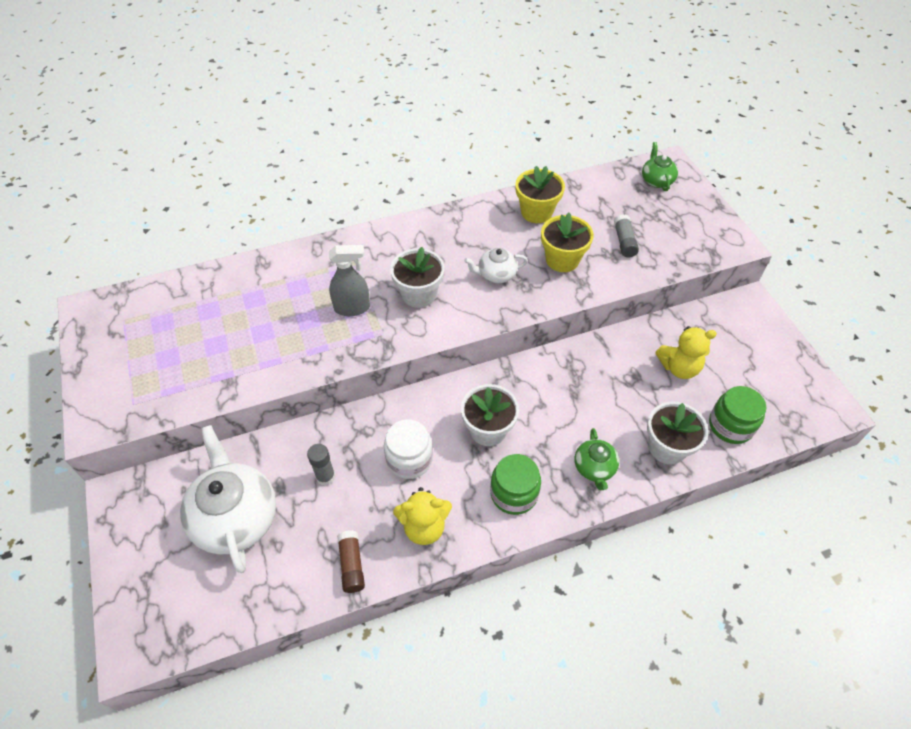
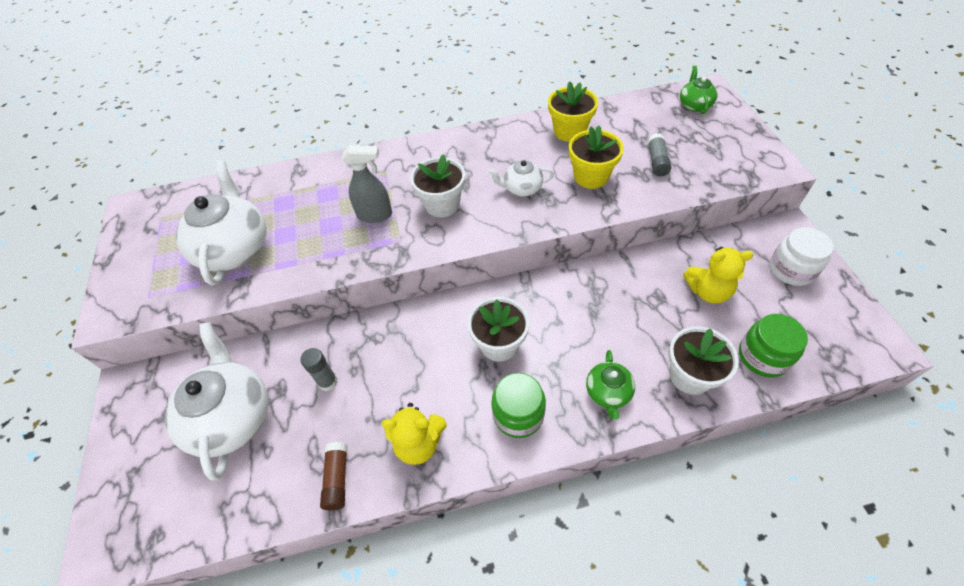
camera: 10 degrees right, 0 degrees up
(213, 350) = (235, 249): none -> white teapot
(409, 459) = (414, 369): white jar -> white jar (791, 269)

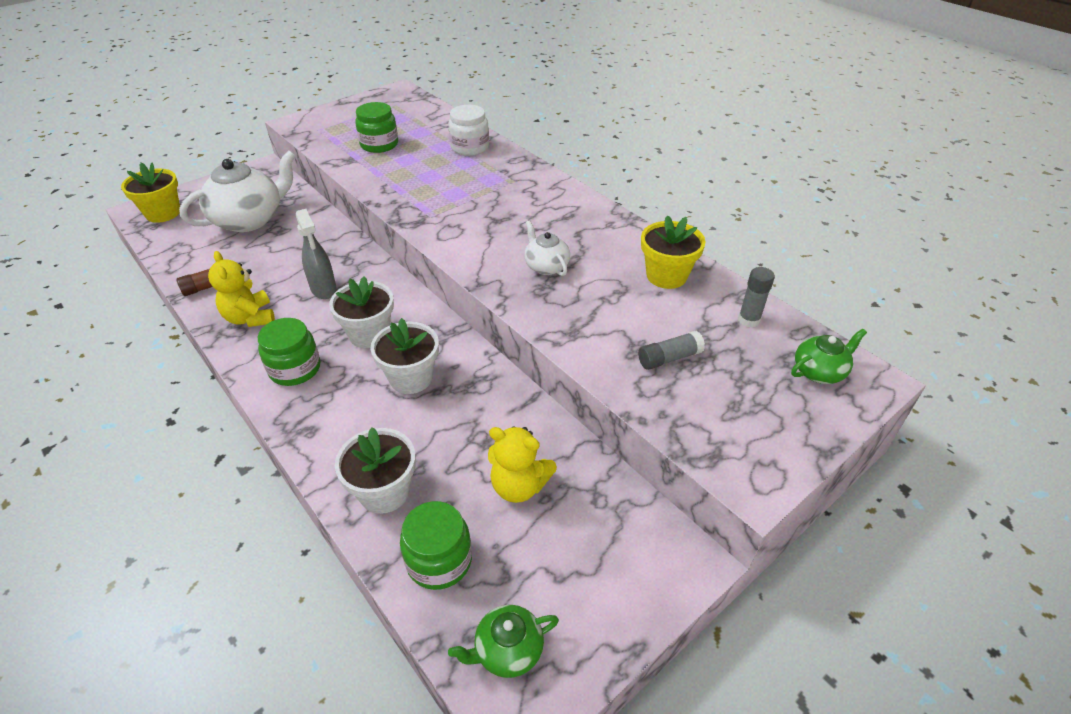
camera: 60 degrees right, 10 degrees down
(235, 249) = (379, 144): white teapot -> green jar
(328, 382) = (294, 251): grey glue stick -> grey glue stick (748, 320)
(375, 215) = (454, 194): grey spray bottle -> grey spray bottle (323, 289)
(442, 204) = (490, 225): white flower pot -> white flower pot (411, 378)
(591, 176) = (600, 310): yellow flower pot -> yellow flower pot (163, 213)
(608, 393) = (339, 427): green teapot -> green teapot (507, 650)
(708, 291) = (519, 486): yellow teddy bear -> yellow teddy bear turned 45 degrees counterclockwise
(791, 269) = (608, 574): white jar -> white jar (470, 147)

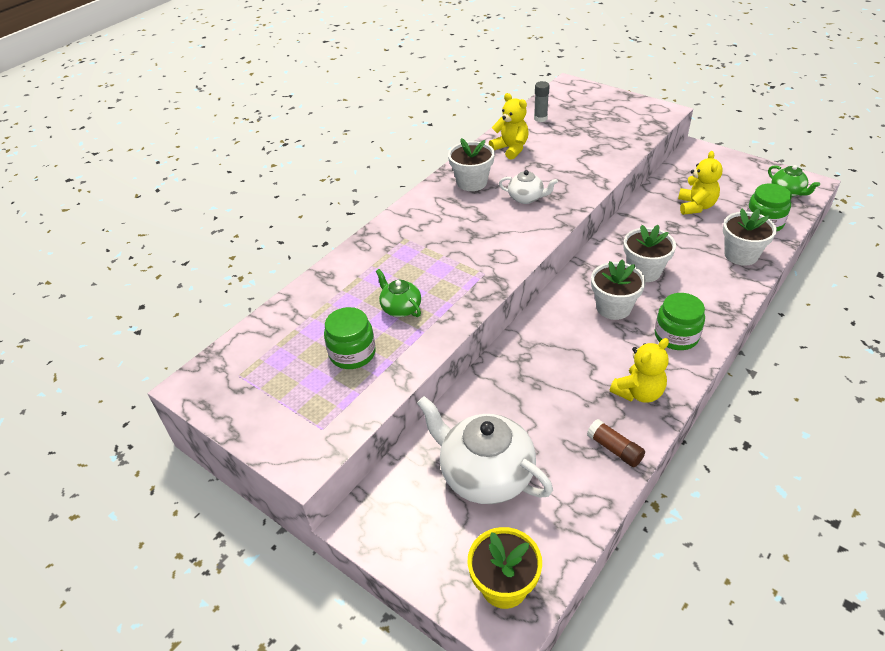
camera: 100 degrees left, 0 degrees up
(323, 289) = (574, 357): grey spray bottle -> none
(470, 147) = (344, 281): white jar -> none
(546, 266) = (526, 198): white teapot -> white teapot turned 120 degrees counterclockwise
(597, 233) = (472, 182): none -> white flower pot
(666, 276) = (510, 149): yellow flower pot -> yellow teddy bear
(669, 358) = (592, 140): grey glue stick -> none
(819, 371) = (572, 97): green teapot -> green teapot (400, 308)

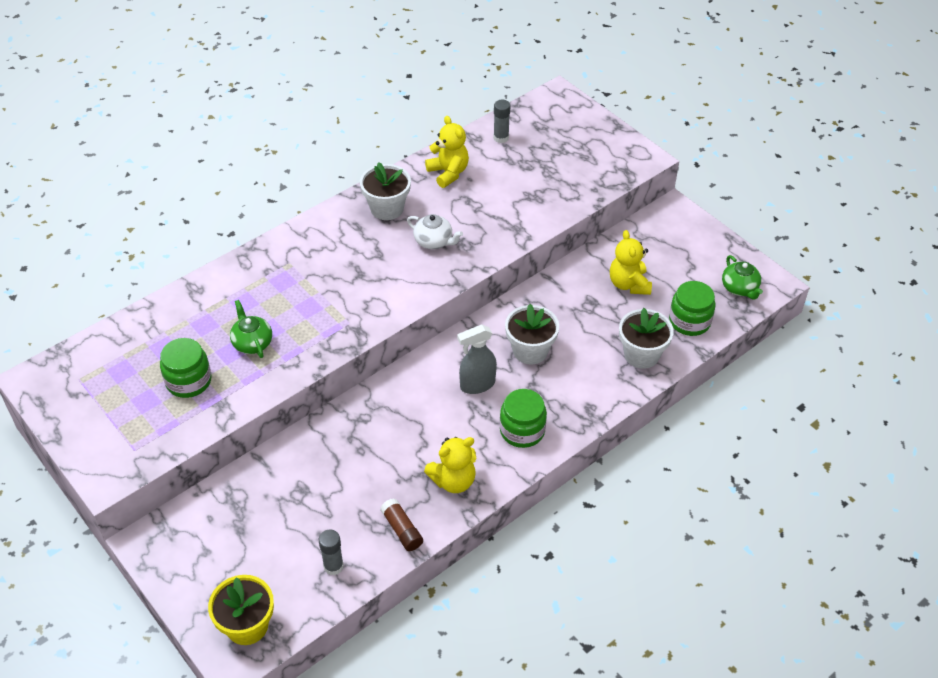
camera: 10 degrees right, 5 degrees up
(485, 474) = (274, 525): white teapot -> none
(565, 501) = (333, 566): none -> grey glue stick
(613, 307) = (477, 385): white flower pot -> grey spray bottle
(696, 206) = (629, 284): yellow teddy bear -> yellow teddy bear turned 150 degrees clockwise

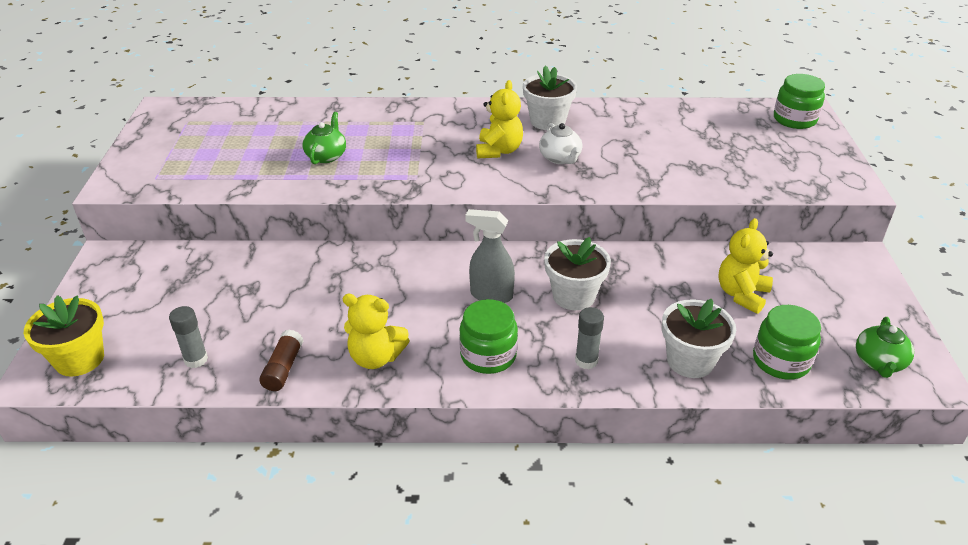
camera: 40 degrees right, 10 degrees down
(188, 381) = (250, 157): green jar -> green jar (794, 119)
(448, 173) = (632, 120): yellow teddy bear -> yellow teddy bear (499, 151)
(501, 138) = (712, 116): grey glue stick -> grey glue stick (586, 361)

